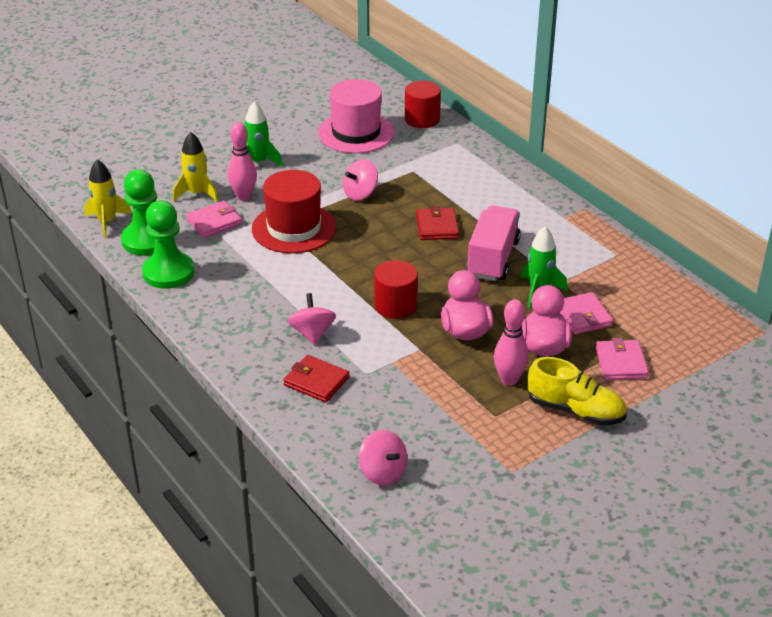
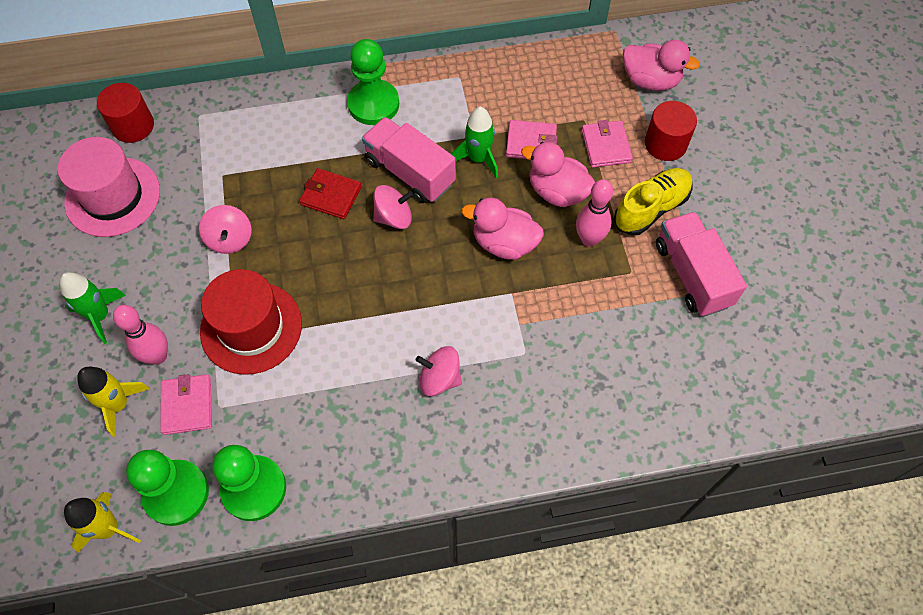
camera: 65 degrees left, 25 degrees up
(316, 381) = (515, 404): red wallet -> none
(383, 472) = (668, 396): pink spinning top -> pink spinning top (394, 217)
(395, 305) = (436, 285): red cylinder -> red cylinder (665, 144)
(523, 457) = (692, 275): none -> pink truck
(544, 219) = (373, 104): none -> green pawn
(621, 363) = (606, 146): pink wallet -> pink wallet turned 60 degrees clockwise
(726, 371) = (650, 80): none -> pink duck

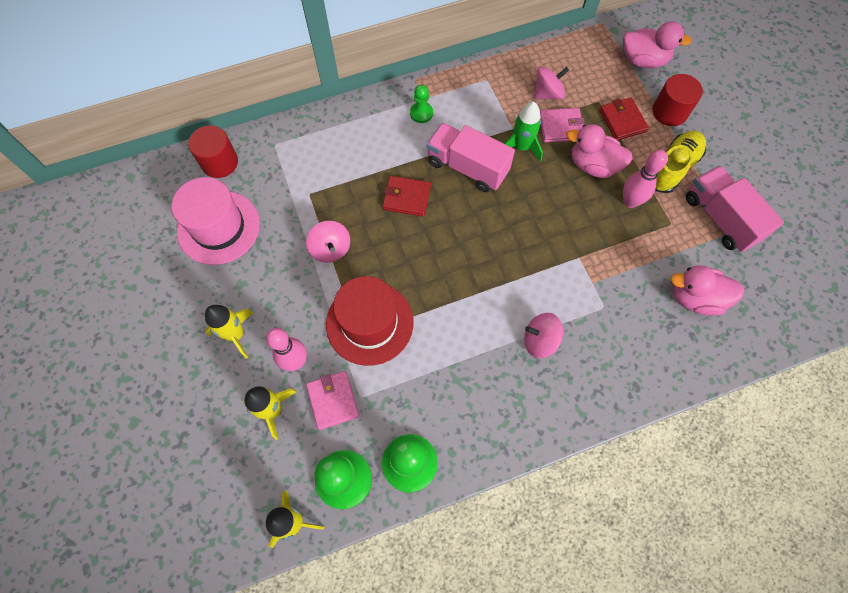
camera: 10 degrees left, 5 degrees up
(100, 316) = (236, 334): green rocket -> yellow rocket
(373, 104) = (421, 113): green pawn -> green pawn, size x0.53
(394, 217) = (464, 208): pink spinning top -> pink spinning top (547, 94)
(504, 243) = (562, 216): pink duck -> pink duck (695, 298)
(606, 146) = (622, 121): pink wallet -> red wallet

